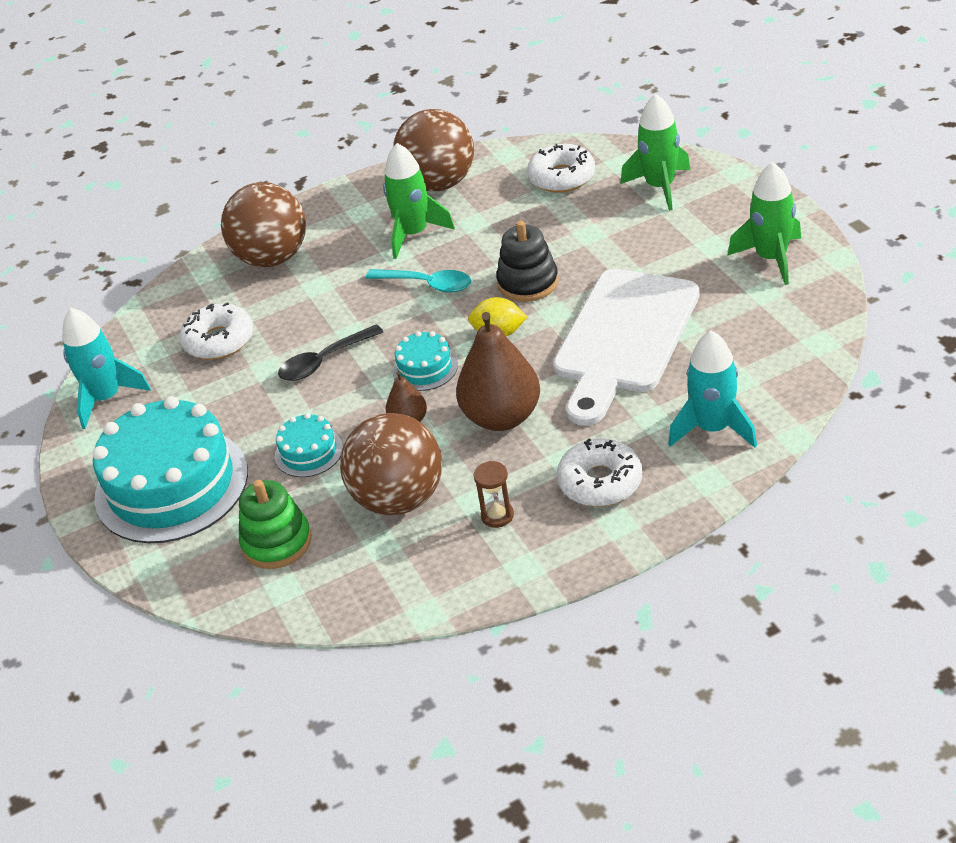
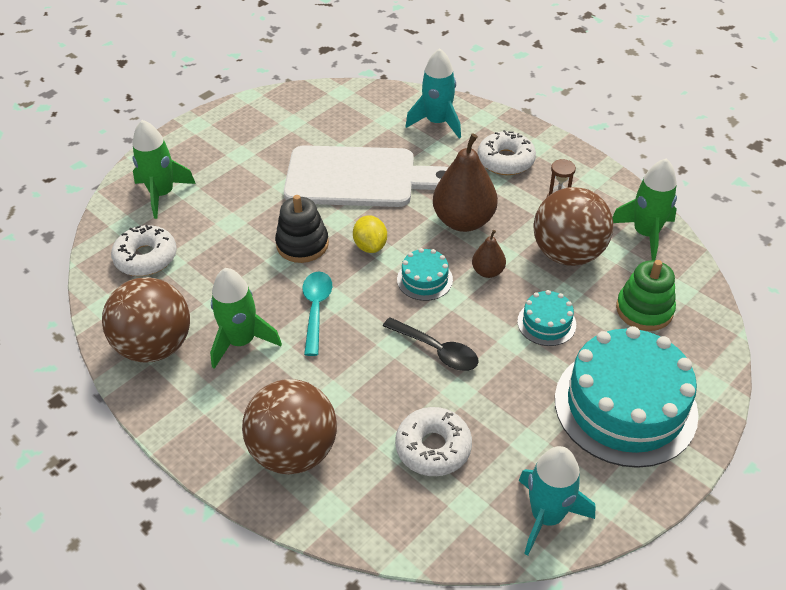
camera: 115 degrees left, 5 degrees up
(771, 258) = (253, 124): green rocket -> green rocket (645, 234)

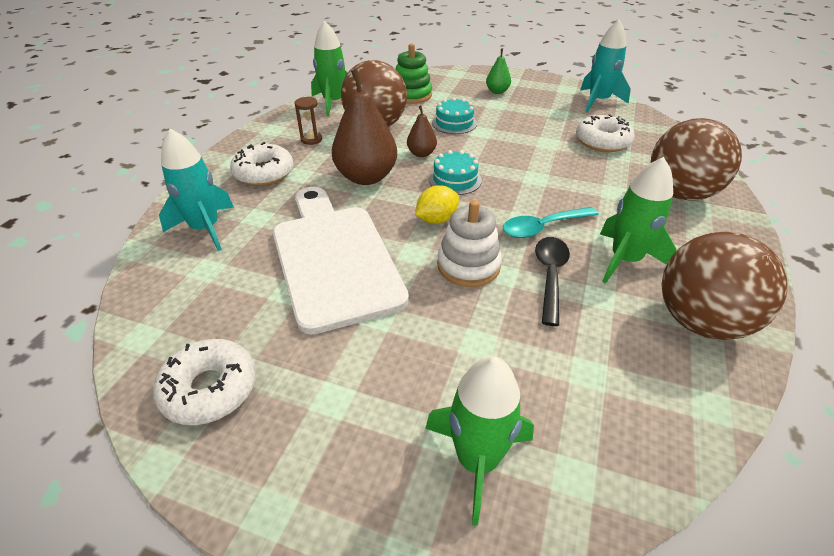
camera: 115 degrees left, 5 degrees down
(146, 258) = (604, 405): white donut -> white donut (210, 389)
(302, 244) = (468, 265): black stacking toy -> white stacking toy
(437, 350) = (523, 158): black spoon -> black spoon (550, 276)
(625, 406) = (497, 91): turquoise cake -> green pear

